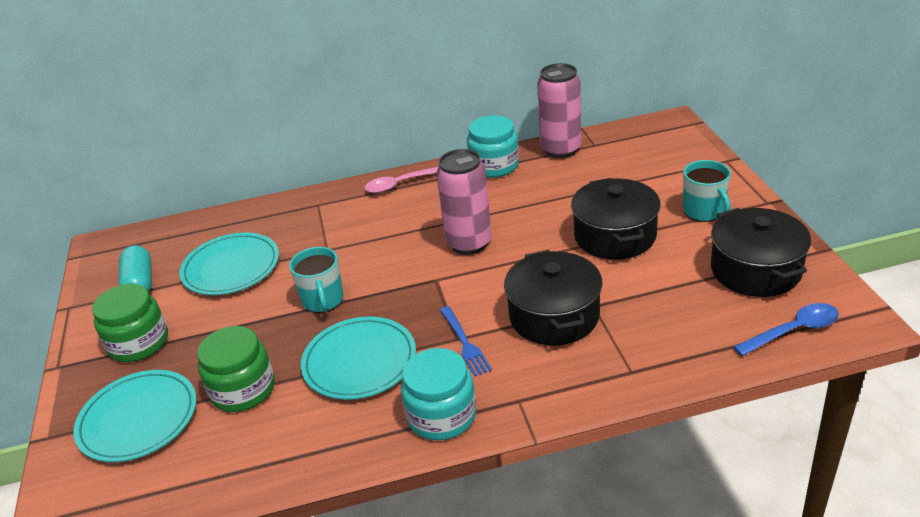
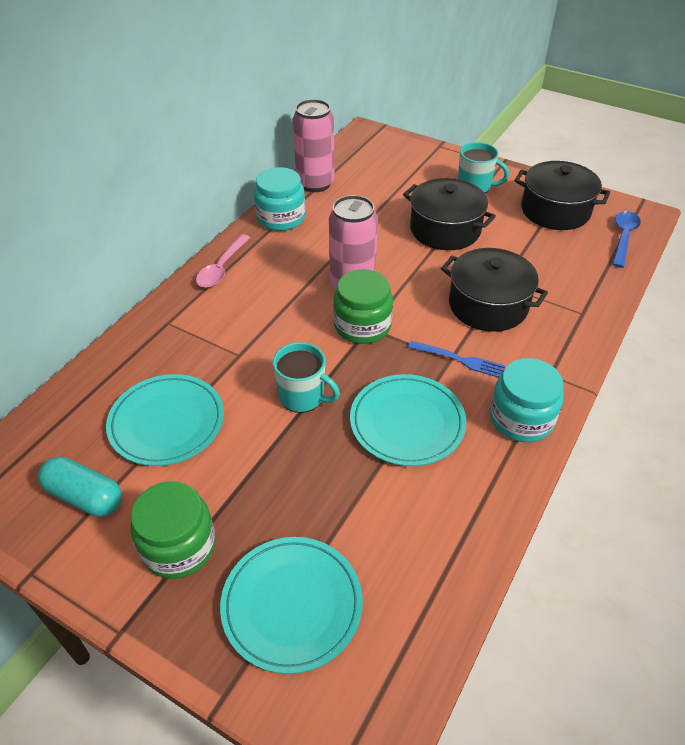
camera: 50 degrees left, 10 degrees up
(243, 390) = (348, 510): green jar -> green jar (362, 326)

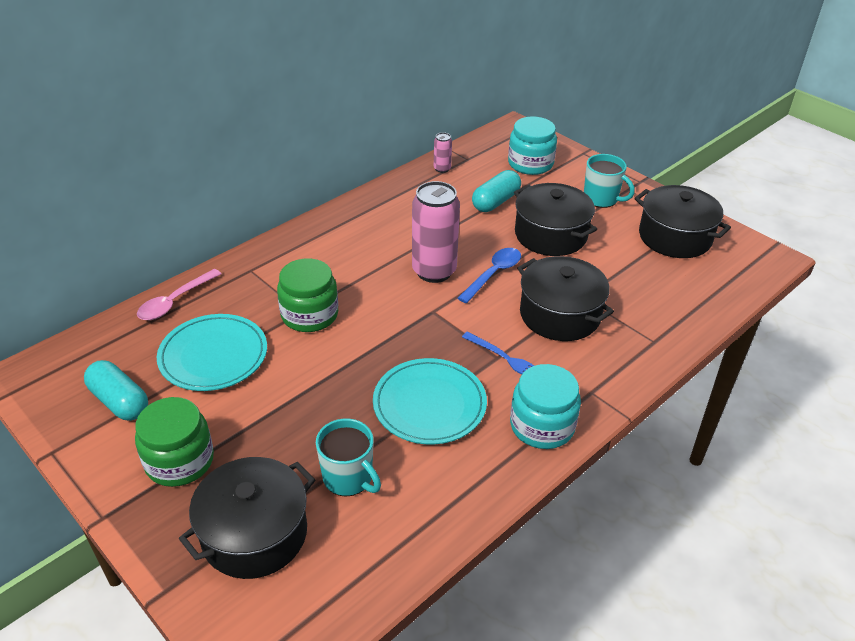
camera: 15 degrees right, 5 degrees down
(222, 268) = (320, 231): pink spoon -> pink spoon (175, 301)
(281, 218) = (394, 195): turquoise jar -> turquoise jar (530, 164)
(292, 605) = (254, 534): turquoise plate -> black pot
(303, 397) = (343, 360): turquoise mug -> turquoise mug (349, 478)
(315, 183) = (442, 169): pink can -> pink can, size x0.46
(362, 326) = (427, 309): green jar -> green jar (309, 315)
(380, 207) = (495, 201): none -> turquoise capsule
(623, 237) = (736, 277): blue spoon -> blue spoon (493, 274)

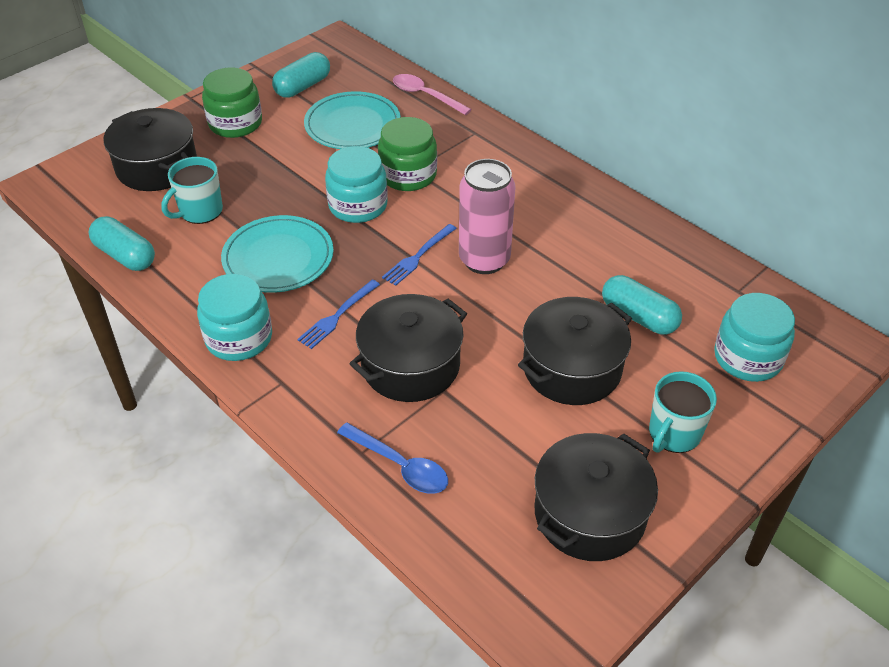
camera: 90 degrees right, 5 degrees up
(353, 349) = (358, 205): none -> turquoise jar
(423, 541) = (125, 255): none -> turquoise capsule
(429, 309) = (418, 257): none -> blue fork
(442, 169) = (705, 266): pink can -> none
(493, 274) = (483, 309): blue spoon -> blue spoon (400, 465)

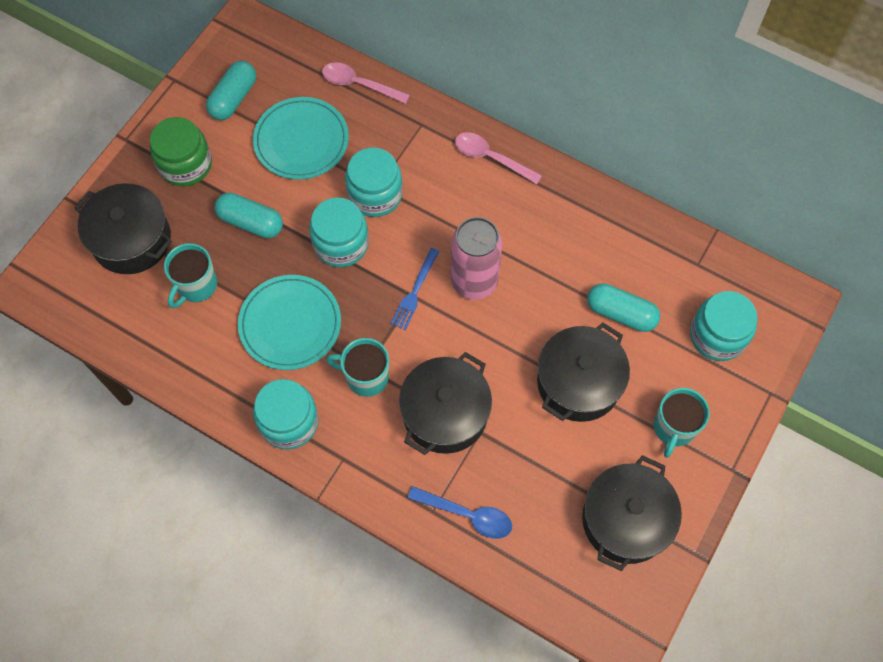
camera: 15 degrees left, 20 degrees up
(125, 255) = (148, 355): turquoise capsule -> turquoise capsule (251, 222)
(337, 316) = (366, 377): blue fork -> turquoise mug
(408, 175) = (375, 194): green jar -> turquoise jar
(536, 168) = (491, 158): none -> pink spoon

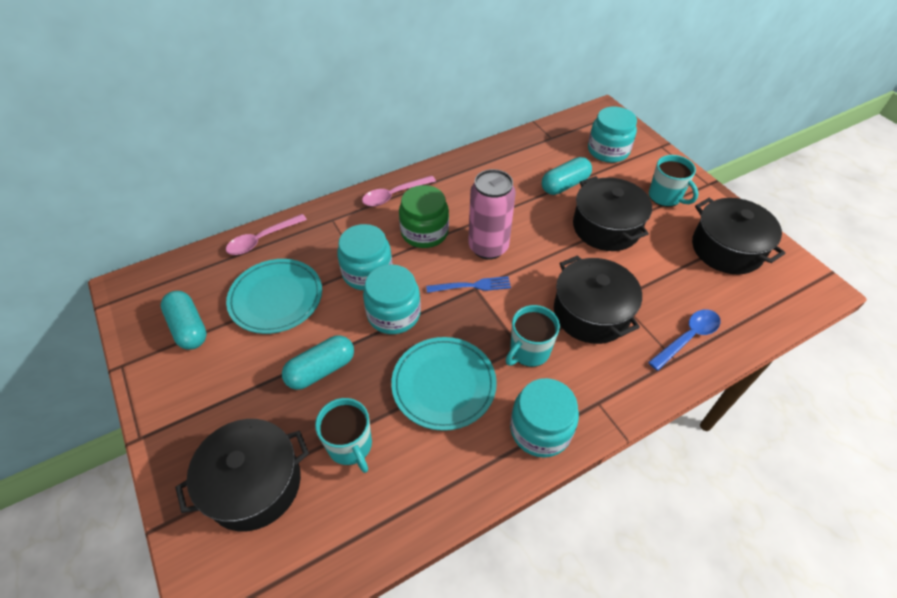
camera: 60 degrees left, 15 degrees down
(185, 164) = (217, 396): green jar -> green jar (424, 232)
(414, 292) = (472, 286): blue fork -> blue fork turned 60 degrees counterclockwise

